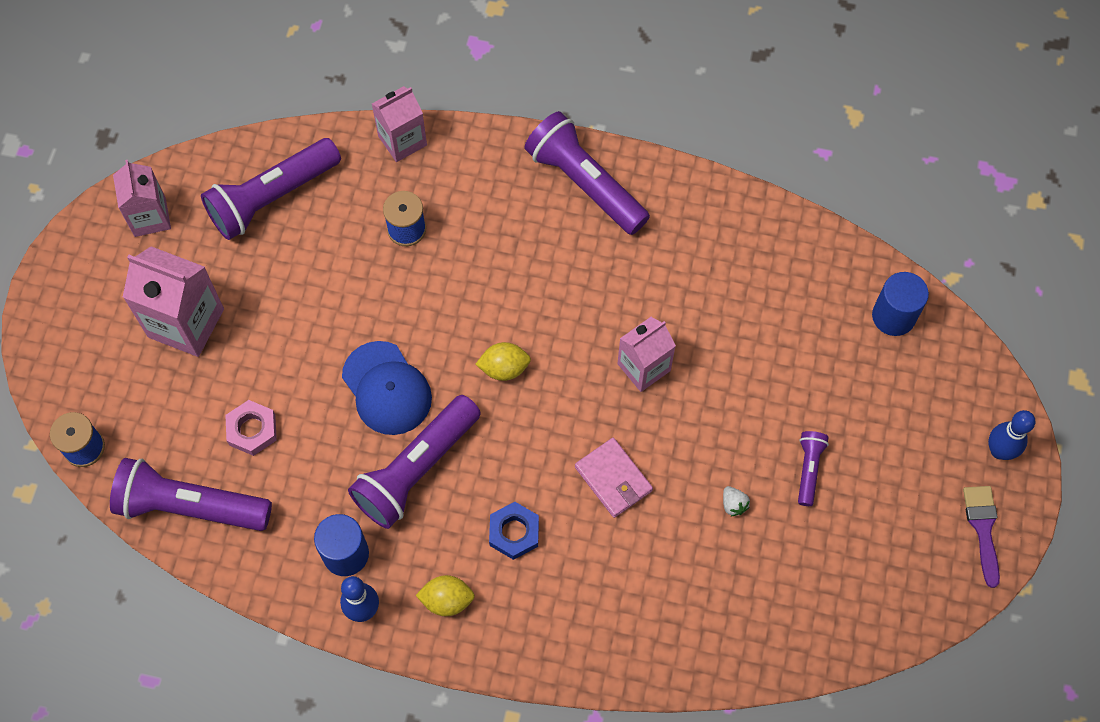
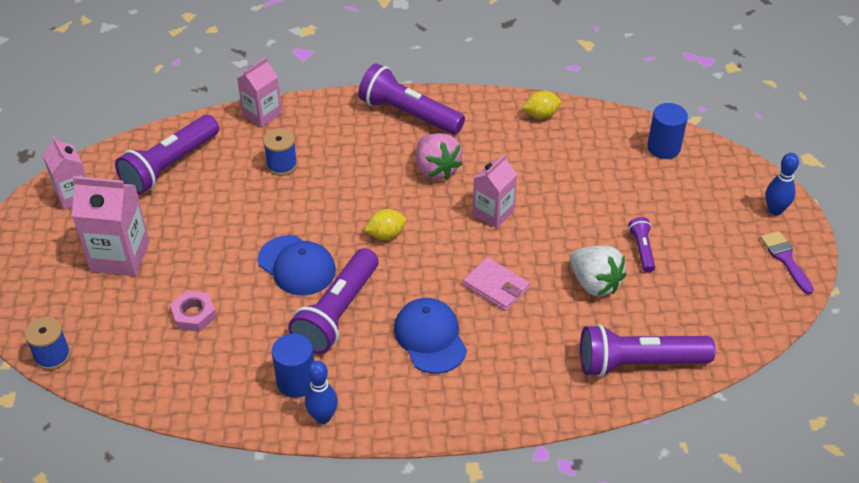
camera: 15 degrees left, 20 degrees down
(190, 506) = (155, 377): purple flashlight -> purple flashlight (638, 363)
(447, 600) = (391, 395): yellow lemon -> yellow lemon (541, 115)
(514, 532) = (430, 337): blue nut -> blue cap
(594, 281) = (436, 169): none -> pink strawberry
(733, 504) = (594, 283): white strawberry -> white strawberry, size x2.35

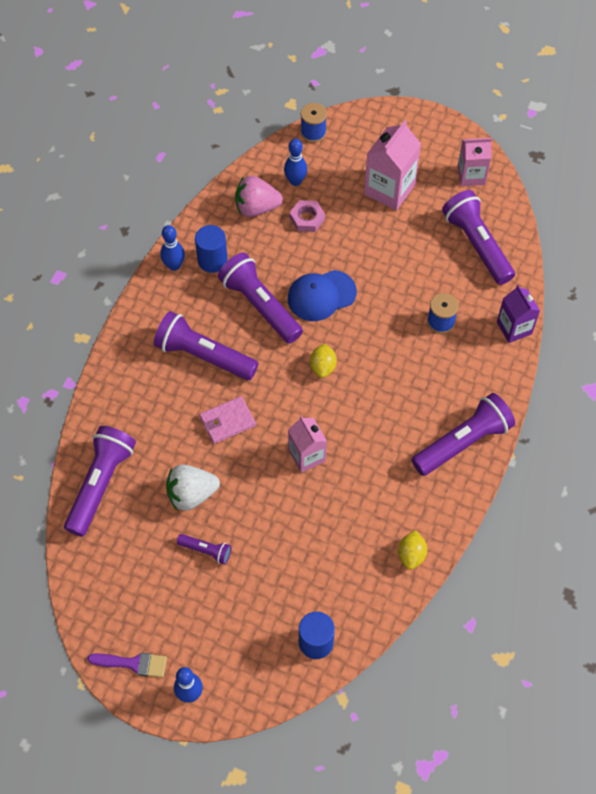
camera: 115 degrees right, 15 degrees up
(140, 345) = (295, 181): none -> blue bowling pin
(262, 114) = (514, 328): pink carton -> purple carton
(430, 337) = (204, 356): blue cap -> purple flashlight
(436, 169) = (380, 435): pink strawberry -> pink strawberry (256, 208)

